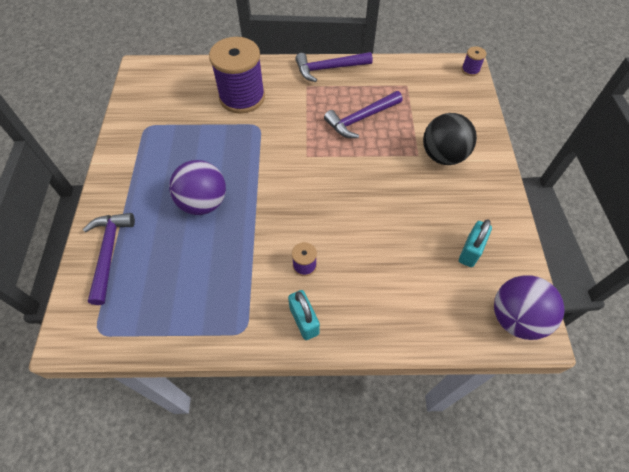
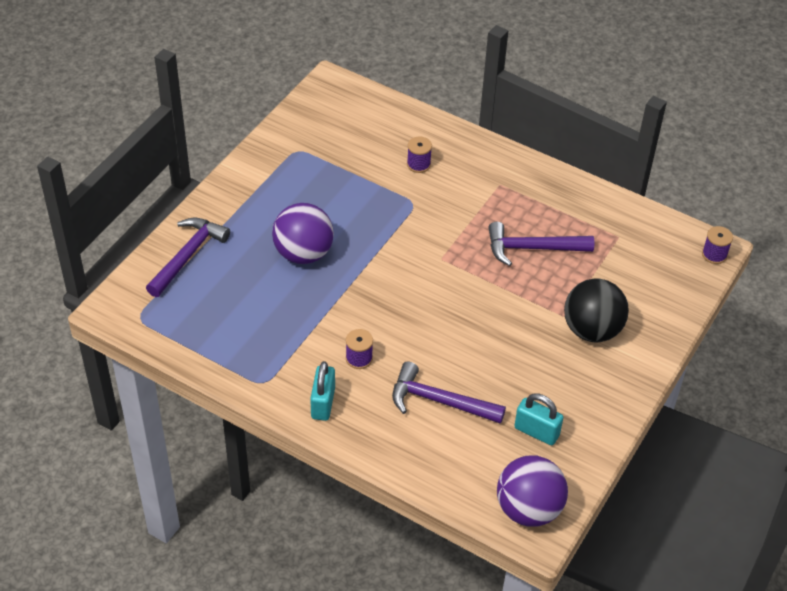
camera: 30 degrees right, 10 degrees down
(242, 97) = (418, 164): purple spool -> purple spool, size x0.41
(328, 68) = (541, 176): purple hammer -> purple hammer (439, 401)
(470, 251) = (536, 431): turquoise padlock -> turquoise padlock turned 60 degrees clockwise

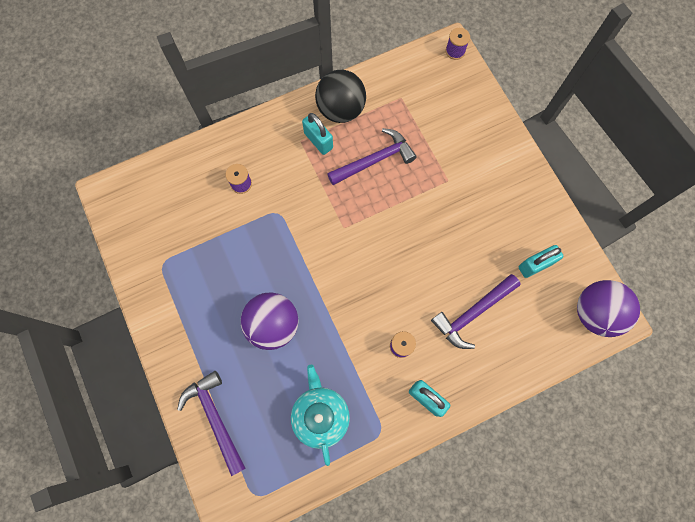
camera: 55 degrees left, 25 degrees up
(245, 329) = (320, 415): none -> turquoise teapot
(512, 197) = (318, 140): none -> turquoise padlock
(532, 248) = (375, 160): purple hammer -> purple hammer turned 150 degrees counterclockwise
(592, 330) = (471, 171): black ball -> black ball (341, 110)

